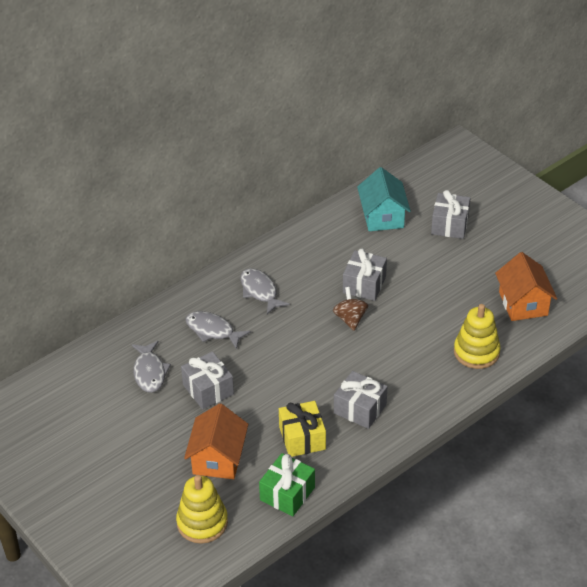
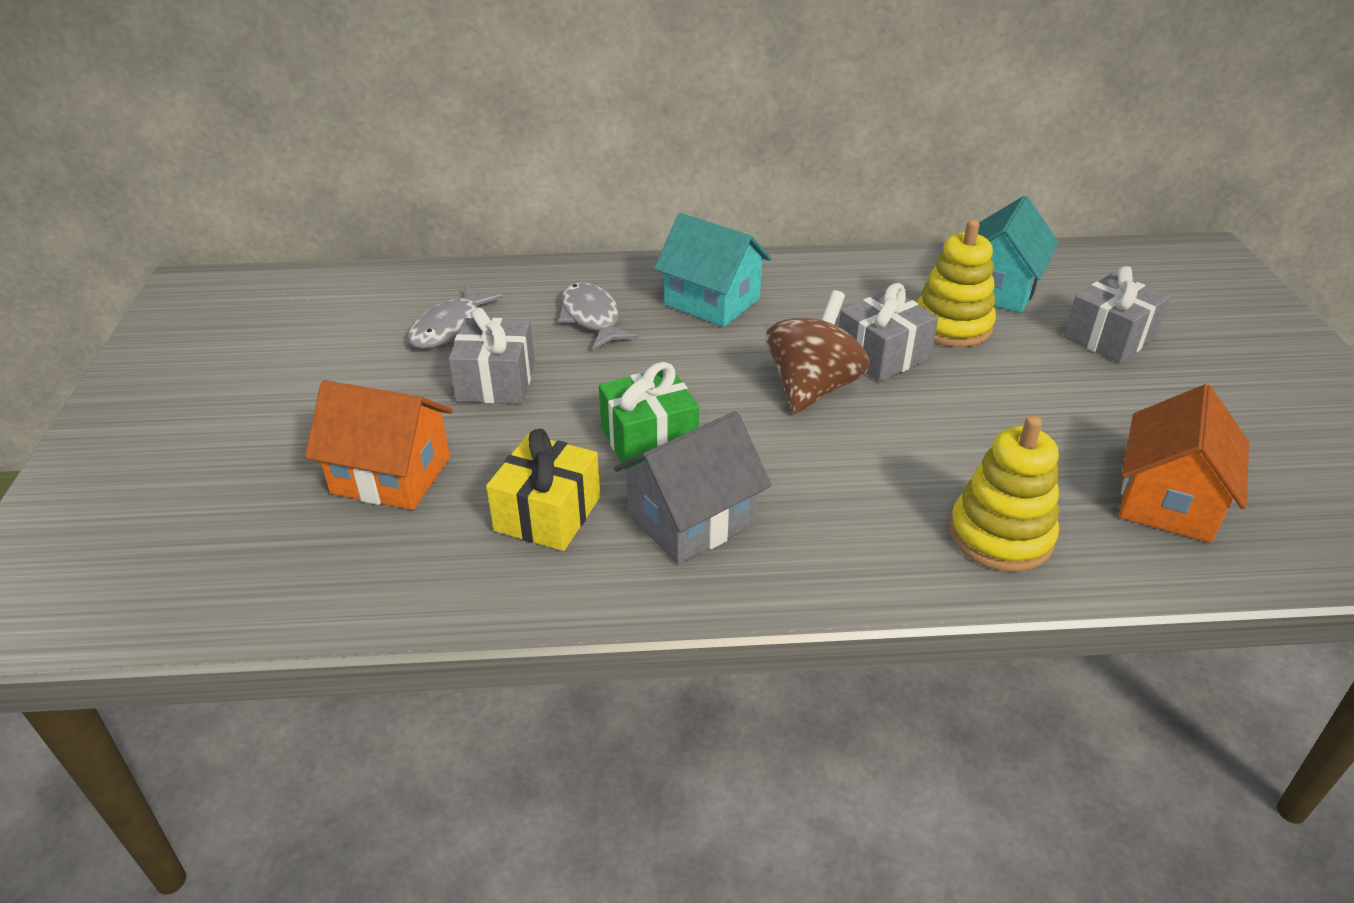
camera: 35 degrees right, 5 degrees down
(202, 523) = (247, 554): yellow stacking toy -> yellow stacking toy (952, 326)
(218, 458) = (391, 475): orange house -> orange house turned 60 degrees clockwise
(260, 291) = (712, 302): grey fish -> turquoise house
(287, 493) = (421, 586): green gift -> green gift (649, 439)
(350, 319) = (812, 388): brown spinning top -> brown spinning top, size x1.54
(360, 409) = (691, 519): grey gift -> grey house

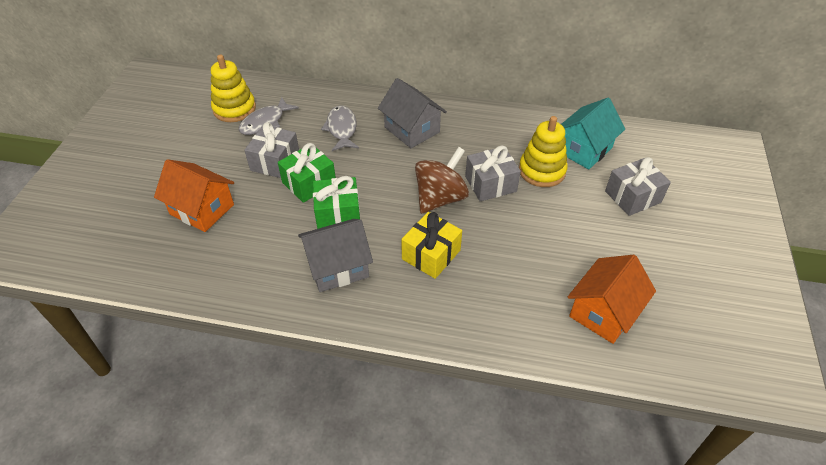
camera: 15 degrees right, 10 degrees up
(547, 514) = (268, 248): yellow gift -> yellow gift (431, 254)
(574, 403) = (309, 183): none -> green gift
(712, 302) = (412, 130): turquoise house -> grey house
(1000, 535) = (496, 313): yellow stacking toy -> yellow stacking toy (234, 109)

